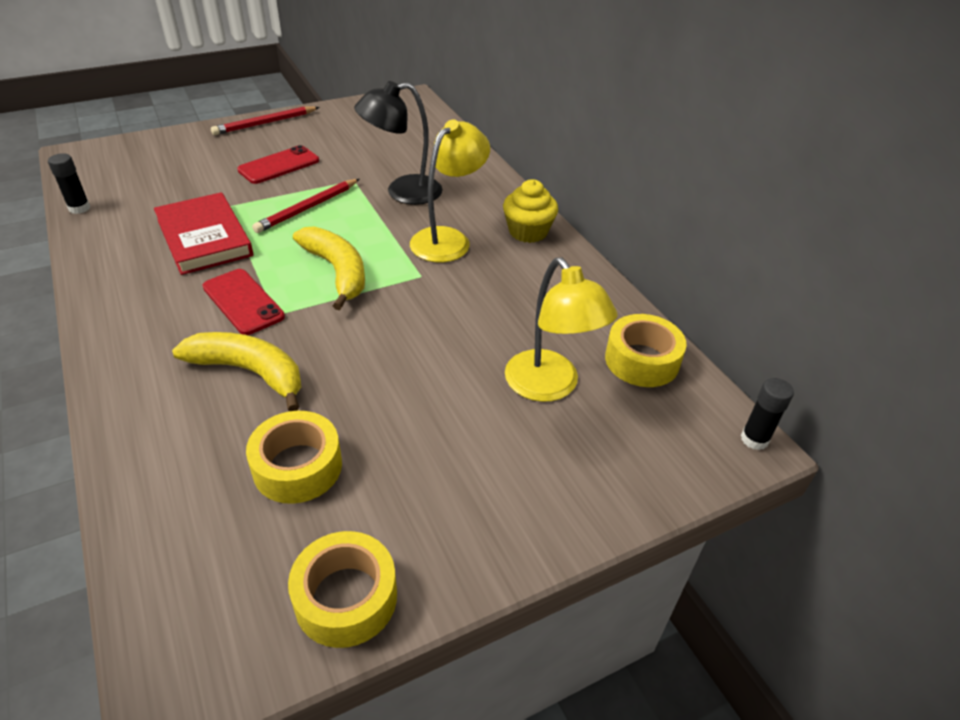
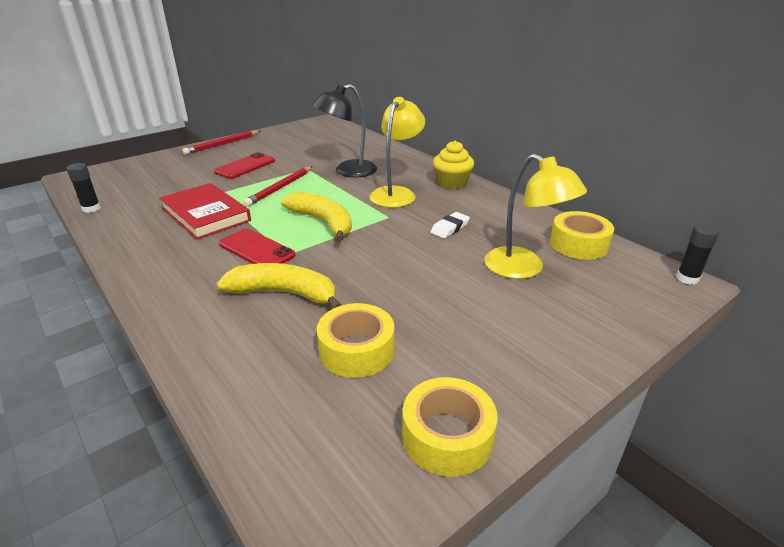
camera: 10 degrees left, 10 degrees down
(489, 307) = (450, 228): none -> white eraser

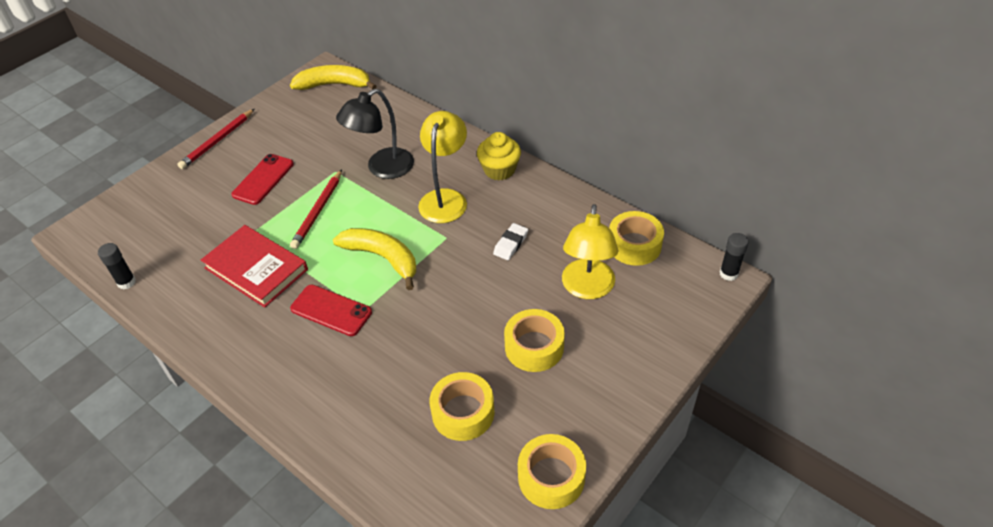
camera: 10 degrees left, 15 degrees up
(284, 293) = (379, 362): yellow banana -> yellow banana (334, 85)
(455, 306) = (534, 347): none -> yellow tape
(523, 269) = (587, 288): yellow lamp -> yellow lamp turned 60 degrees clockwise

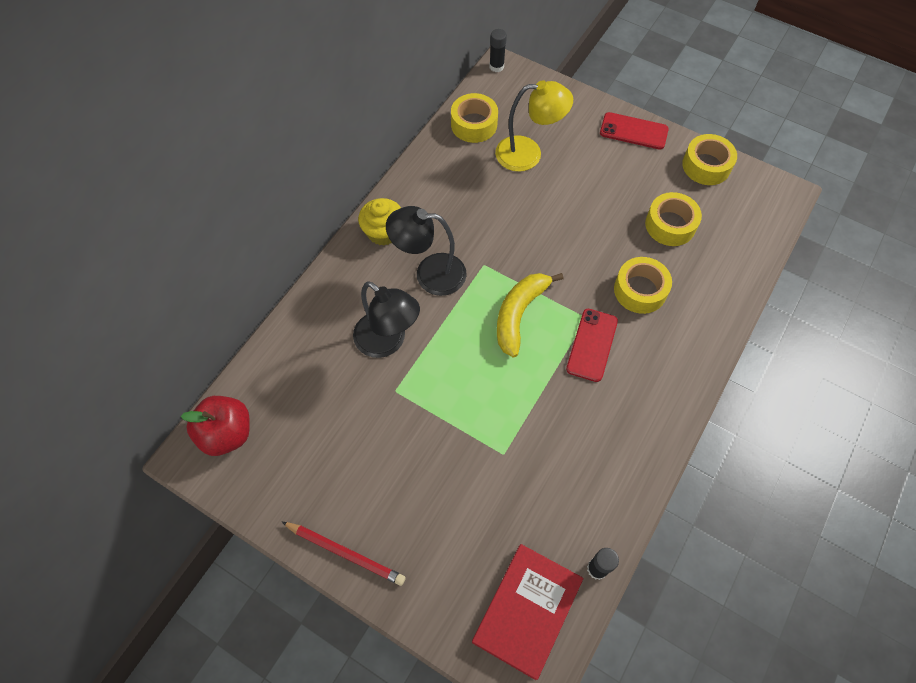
camera: 100 degrees left, 15 degrees up
(256, 269) = (553, 431): red book -> red book (527, 611)
(263, 179) = (415, 468): red phone -> red phone (633, 131)
(318, 211) = (461, 392): red pencil -> none
(334, 85) = (227, 434): yellow banana -> red apple
(445, 198) = (430, 273): yellow lamp -> black lamp
(511, 244) = (485, 212): white eraser -> none
(534, 347) = (596, 185): yellow tape -> yellow tape (640, 290)

